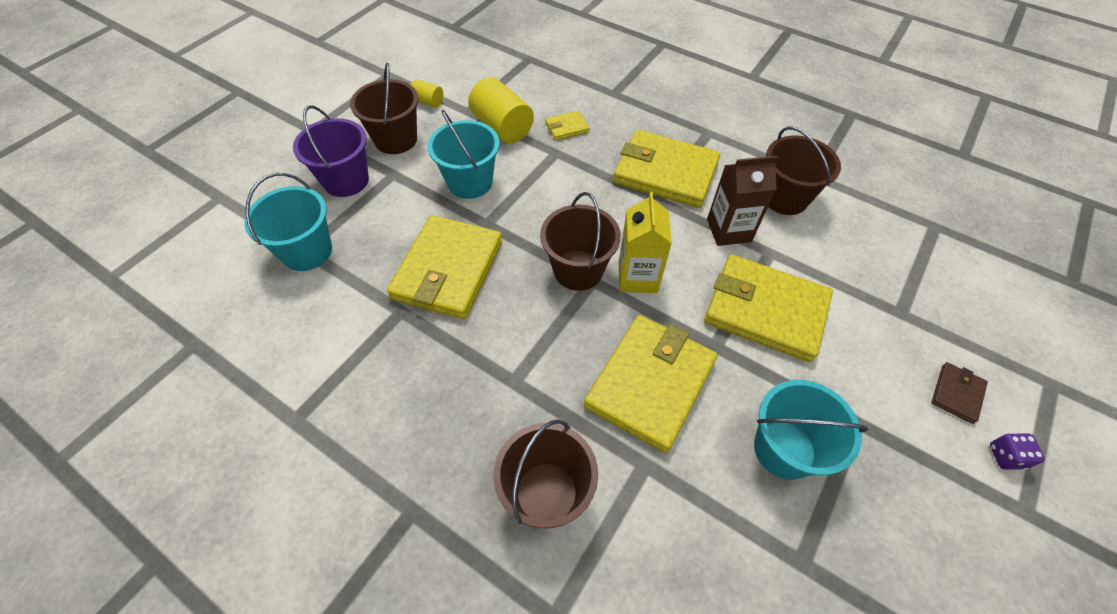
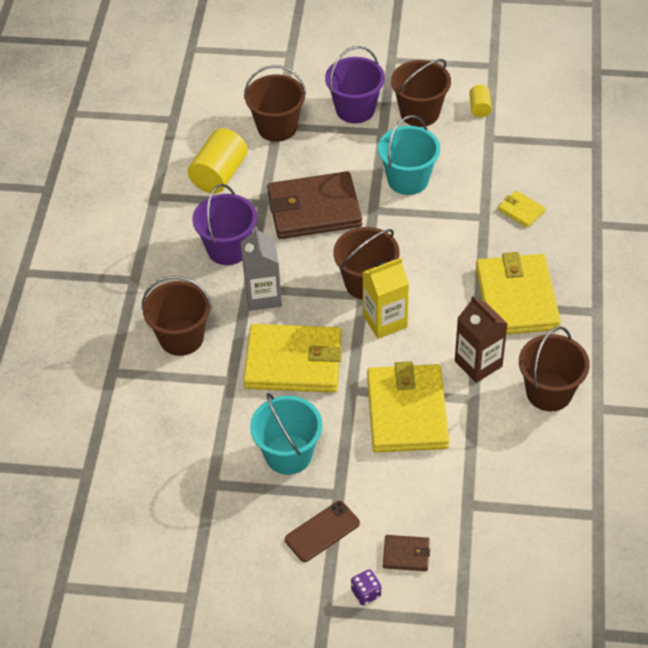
camera: 65 degrees right, 5 degrees down
(307, 251) = (277, 127): turquoise bucket -> brown bucket
(441, 376) = (228, 249): none -> purple bucket
(448, 270) = (314, 209): yellow wallet -> brown wallet
(502, 127) = (487, 169): yellow cylinder -> yellow cylinder (219, 175)
(536, 371) = (263, 296): none -> grey carton
(908, 463) = (322, 531): none -> brown phone

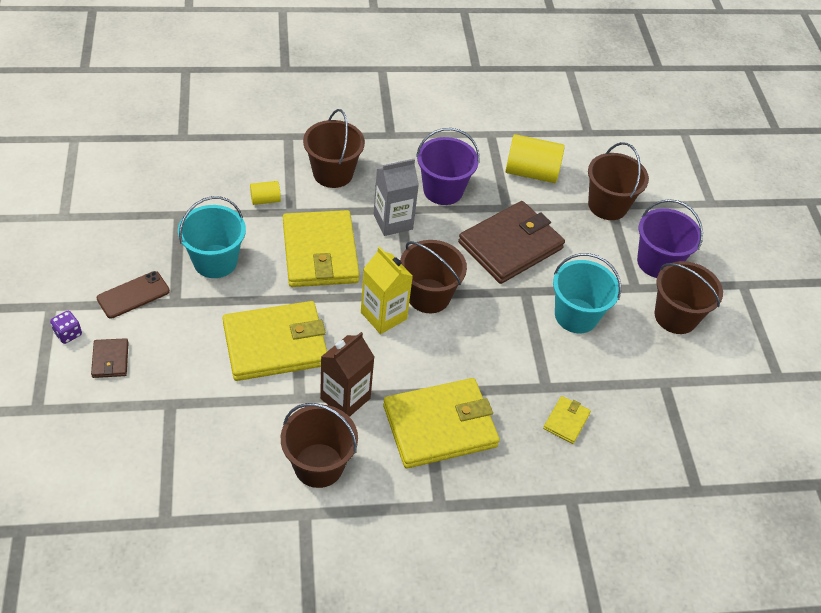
camera: 70 degrees right, 0 degrees up
(314, 209) = (510, 245): brown wallet -> brown wallet turned 75 degrees clockwise
(322, 531) = (133, 295): brown phone -> brown phone turned 75 degrees counterclockwise
(479, 108) = (706, 370): yellow cylinder -> yellow cylinder (265, 200)

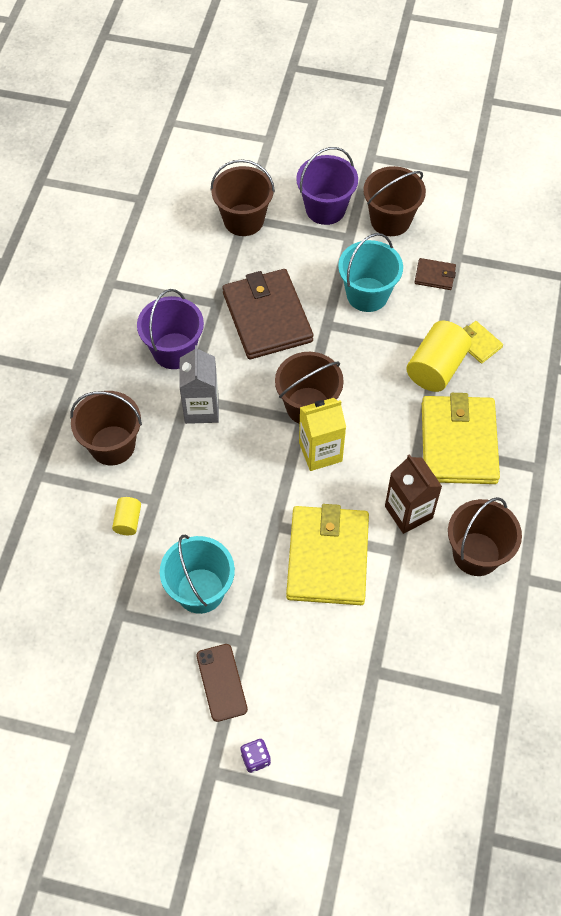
camera: 65 degrees left, 10 degrees up
(110, 360) = (303, 720): brown wallet -> brown wallet (435, 276)
(320, 252) = (221, 487): yellow wallet -> none
(531, 172) = (177, 266): yellow cylinder -> yellow cylinder (436, 368)

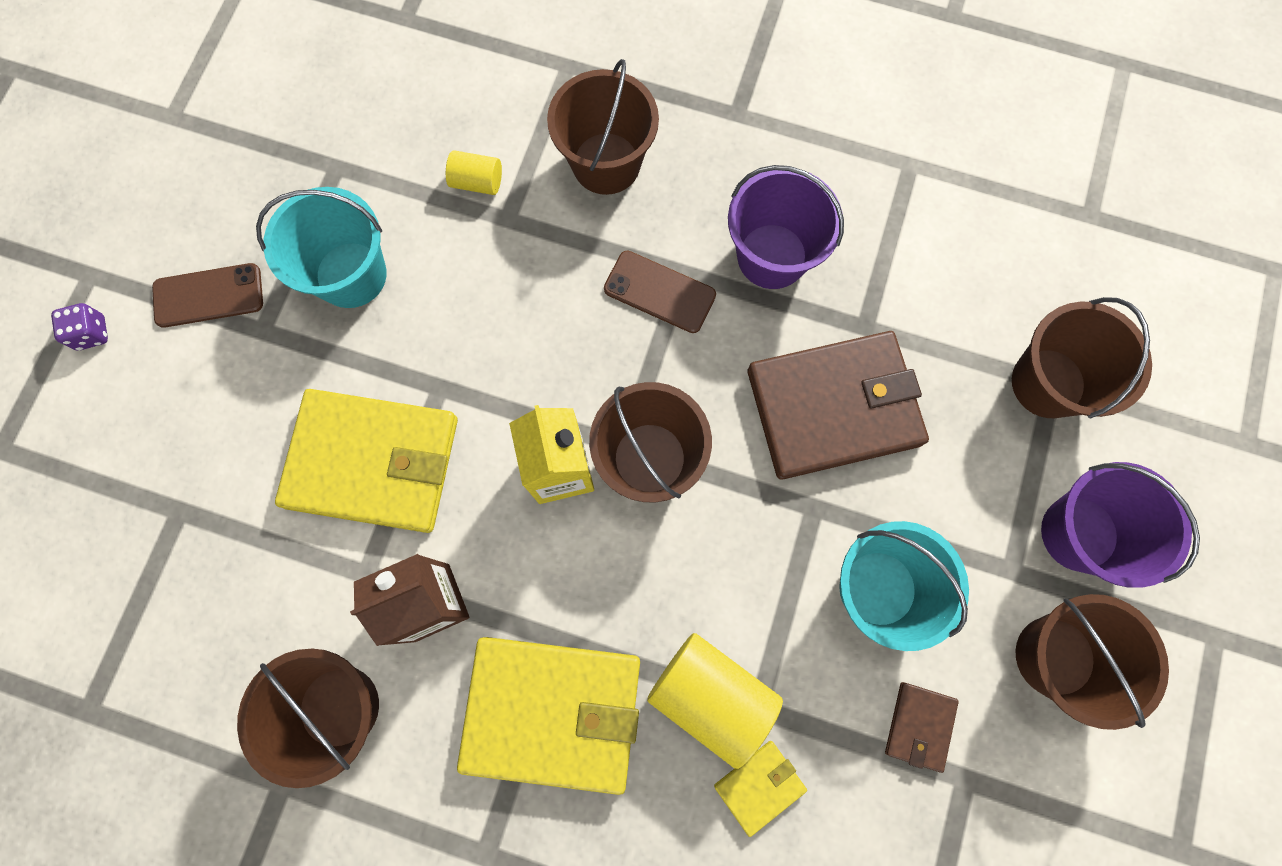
camera: 95 degrees right, 15 degrees up
(201, 408) = (659, 292): grey carton -> brown phone

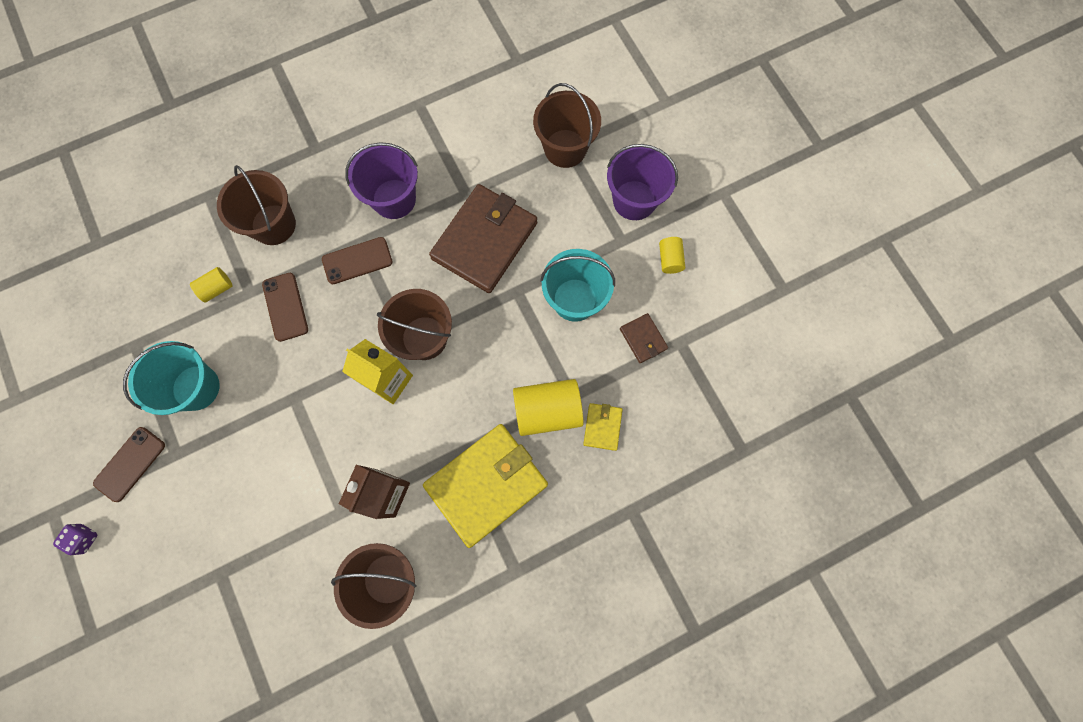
camera: 45 degrees left, 0 degrees up
(373, 462) = (295, 460): yellow wallet -> none
(529, 272) = (285, 307): none -> brown phone
(1054, 656) = (669, 259): brown bucket -> yellow cylinder

